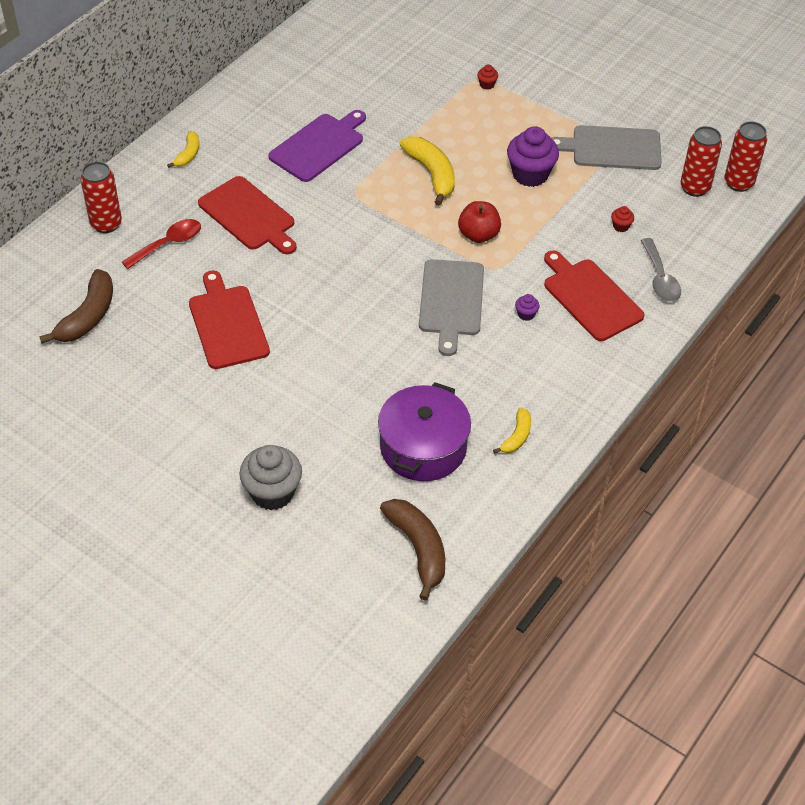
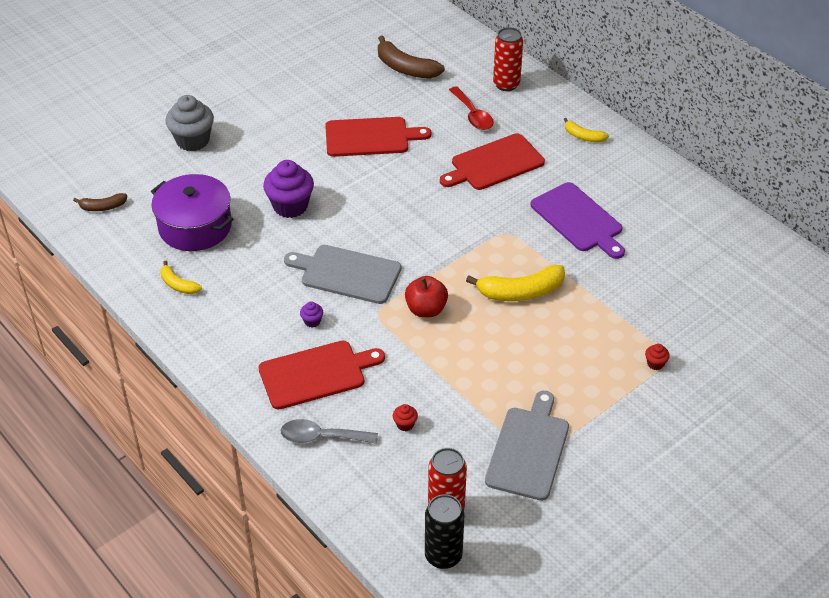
camera: 105 degrees right, 5 degrees down
(418, 549) = (103, 207): brown banana -> brown banana, size x0.56
(530, 174) = (502, 368): purple cupcake -> purple cupcake (290, 206)
(738, 183) = (443, 556): red can -> black can

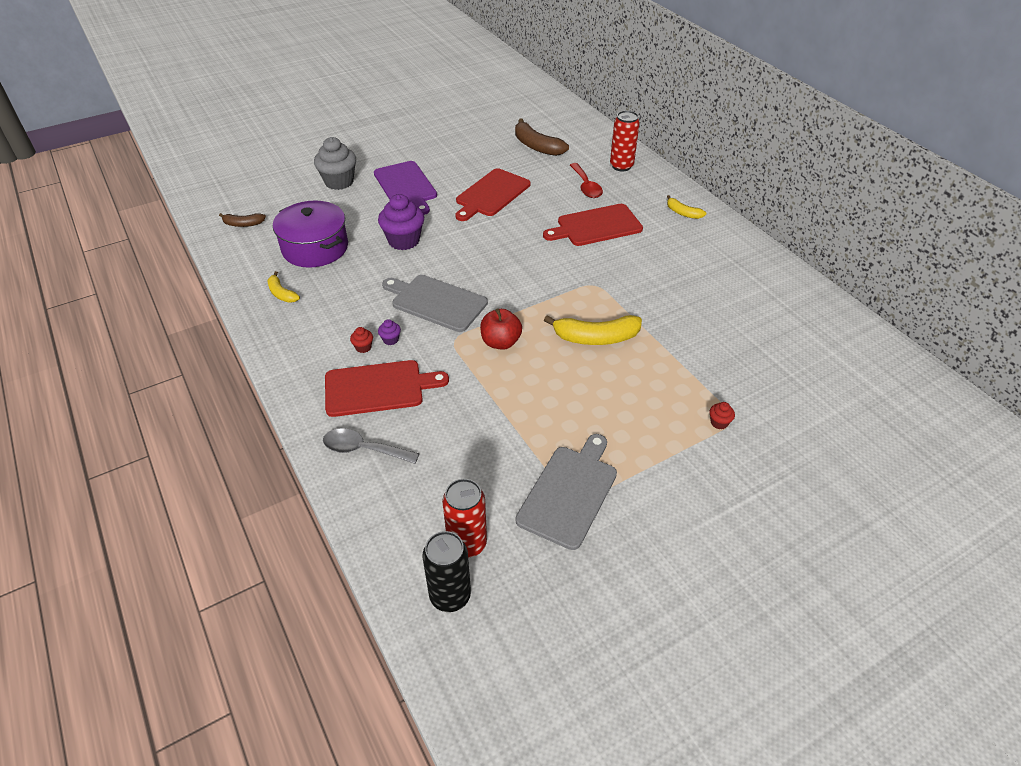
camera: 10 degrees right, 0 degrees up
(370, 137) = (491, 194): red cutting board -> red cutting board turned 120 degrees clockwise
(405, 424) = (449, 448): red cupcake -> red cupcake (363, 347)
(578, 219) = (665, 280): purple cutting board -> purple cutting board (406, 186)

